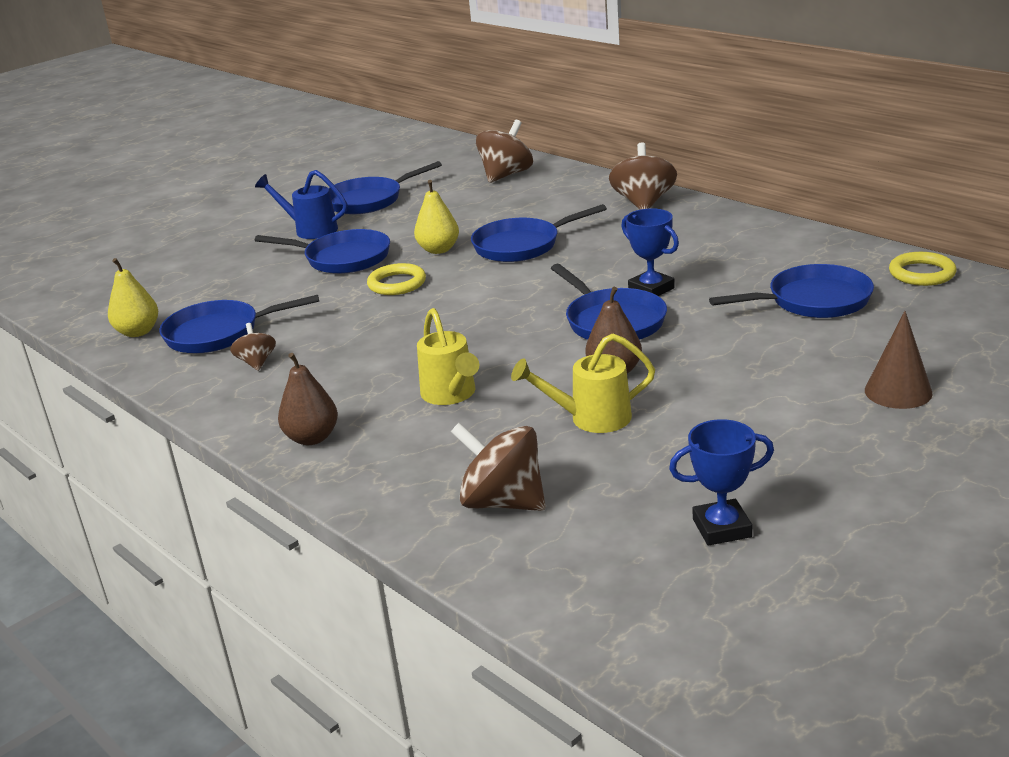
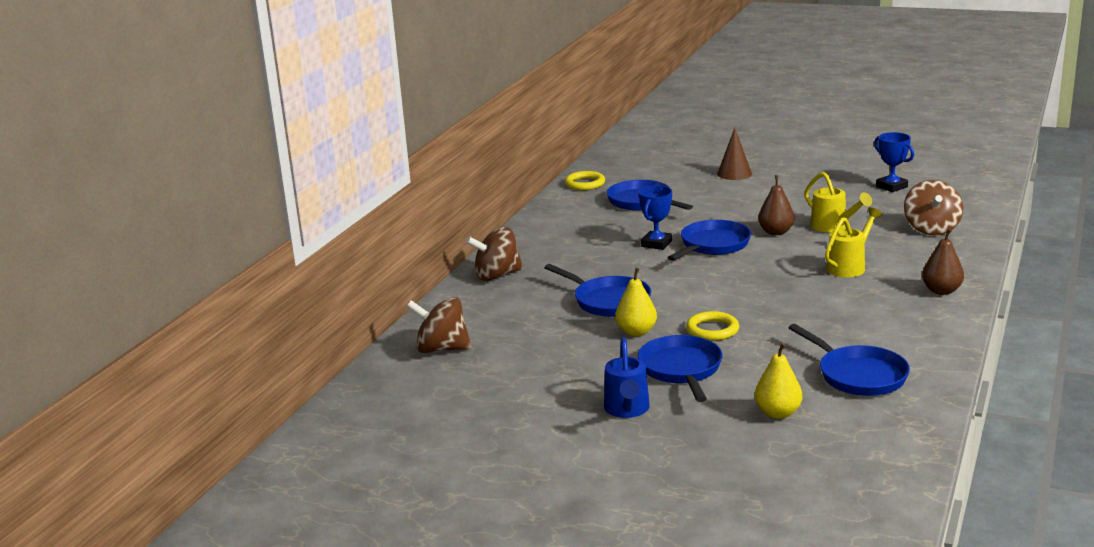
camera: 115 degrees left, 5 degrees down
(138, 332) = (894, 415): yellow pear -> yellow pear (778, 413)
(256, 362) = (881, 342): brown spinning top -> none
(369, 200) = (535, 403): blue pan -> none

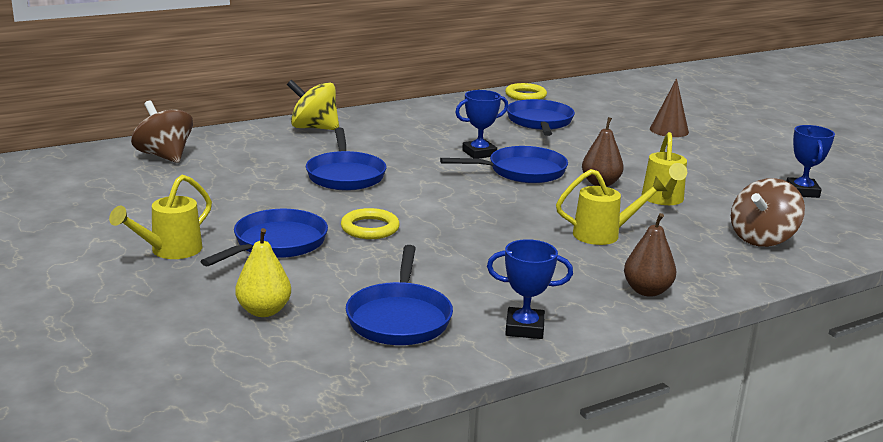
camera: 35 degrees right, 0 degrees up
(497, 275) = (314, 128): brown spinning top -> yellow spinning top
(627, 410) = (170, 251): blue watering can -> yellow watering can
(636, 332) = (312, 203): yellow pear -> none
(930, 345) = (524, 328): none -> blue trophy

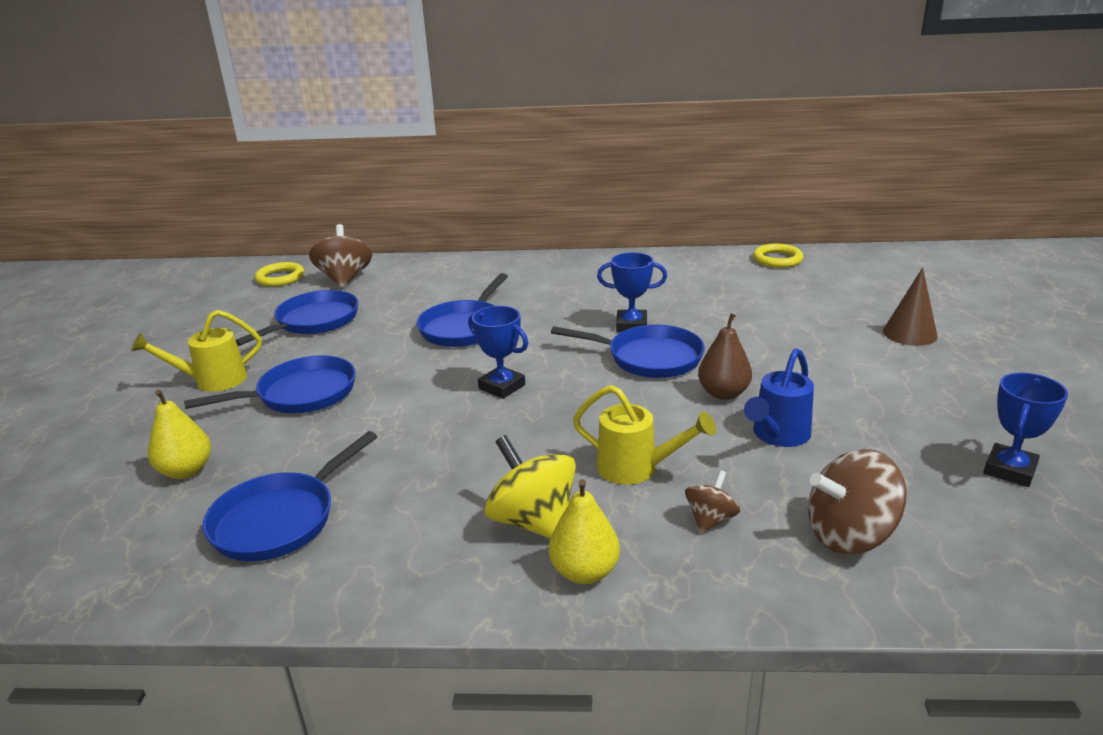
camera: 35 degrees right, 5 degrees up
(314, 128) = (507, 268): yellow spinning top -> yellow spinning top (533, 521)
(370, 228) = (403, 396): yellow ring -> yellow ring (280, 278)
(524, 328) = (377, 578): blue trophy -> blue trophy (502, 387)
(540, 122) = (751, 296): blue pan -> blue pan (313, 322)
(647, 291) = (584, 572): brown pear -> yellow pear
(663, 199) = (778, 435): yellow watering can -> blue watering can
(682, 249) = (710, 519): none -> brown spinning top

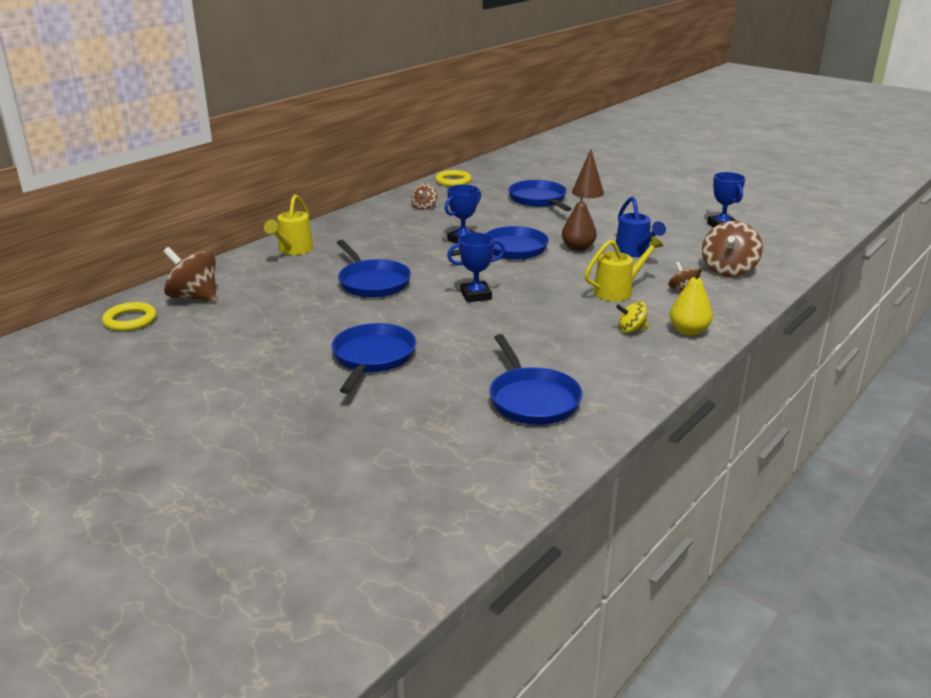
camera: 55 degrees left, 0 degrees up
(186, 471) = (419, 421): yellow pear -> none
(213, 381) = (286, 386): yellow watering can -> yellow watering can (293, 250)
(313, 322) = (254, 327): blue pan -> blue pan (539, 200)
(533, 521) = (631, 330): yellow spinning top -> yellow spinning top, size x0.55
(682, 275) = (424, 207): none -> brown spinning top

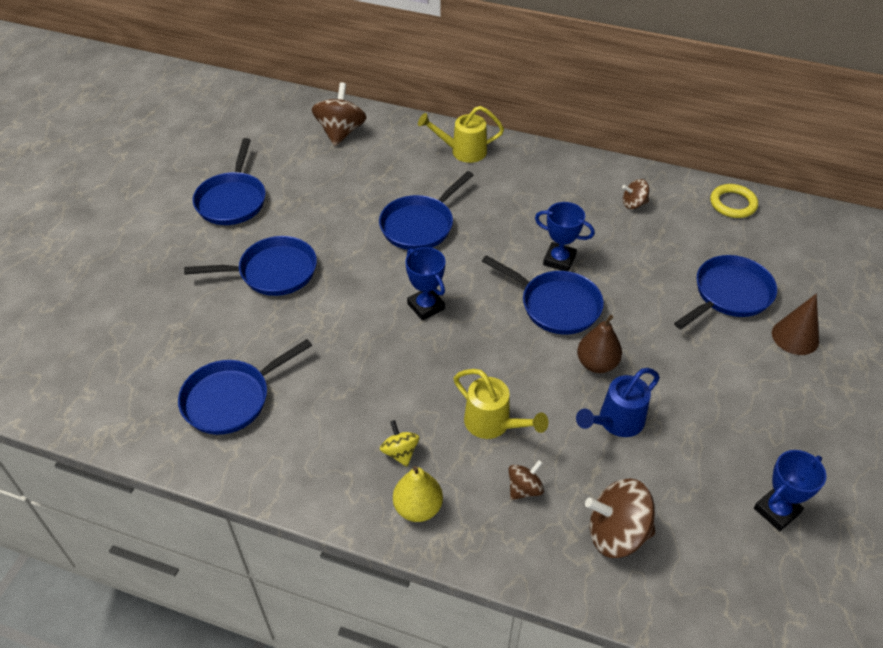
camera: 70 degrees right, 20 degrees up
(130, 320) = (288, 117): yellow ring -> none
(236, 368) = (232, 200): none -> blue pan

